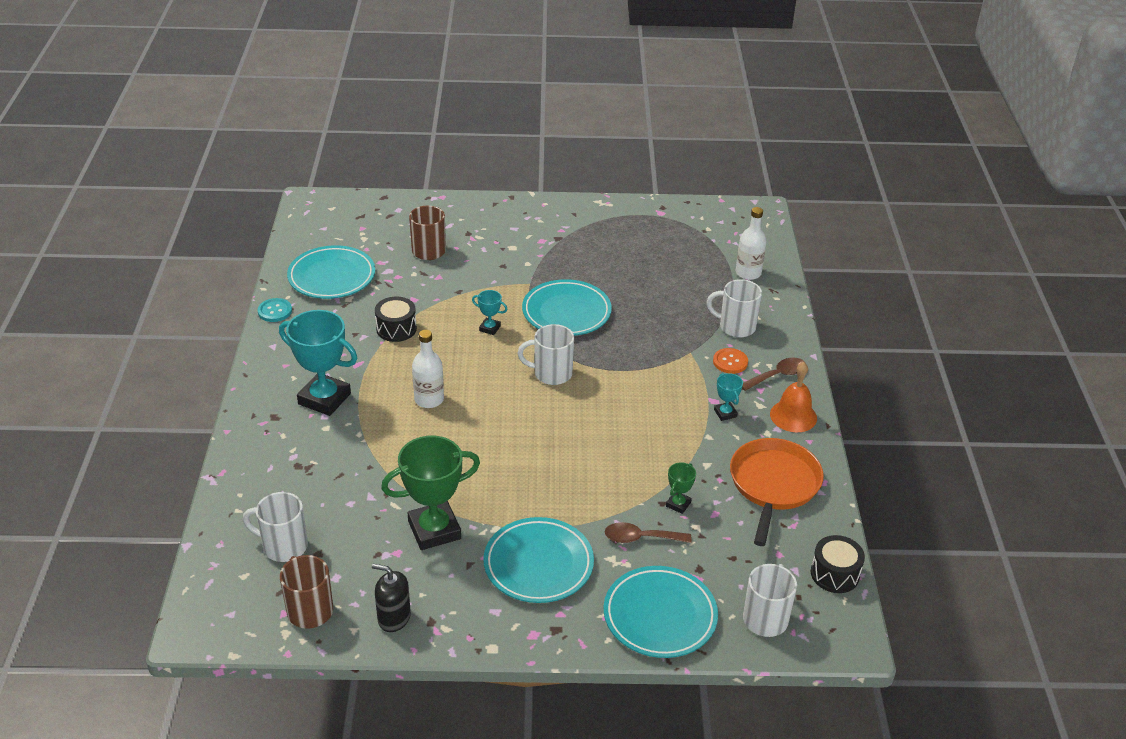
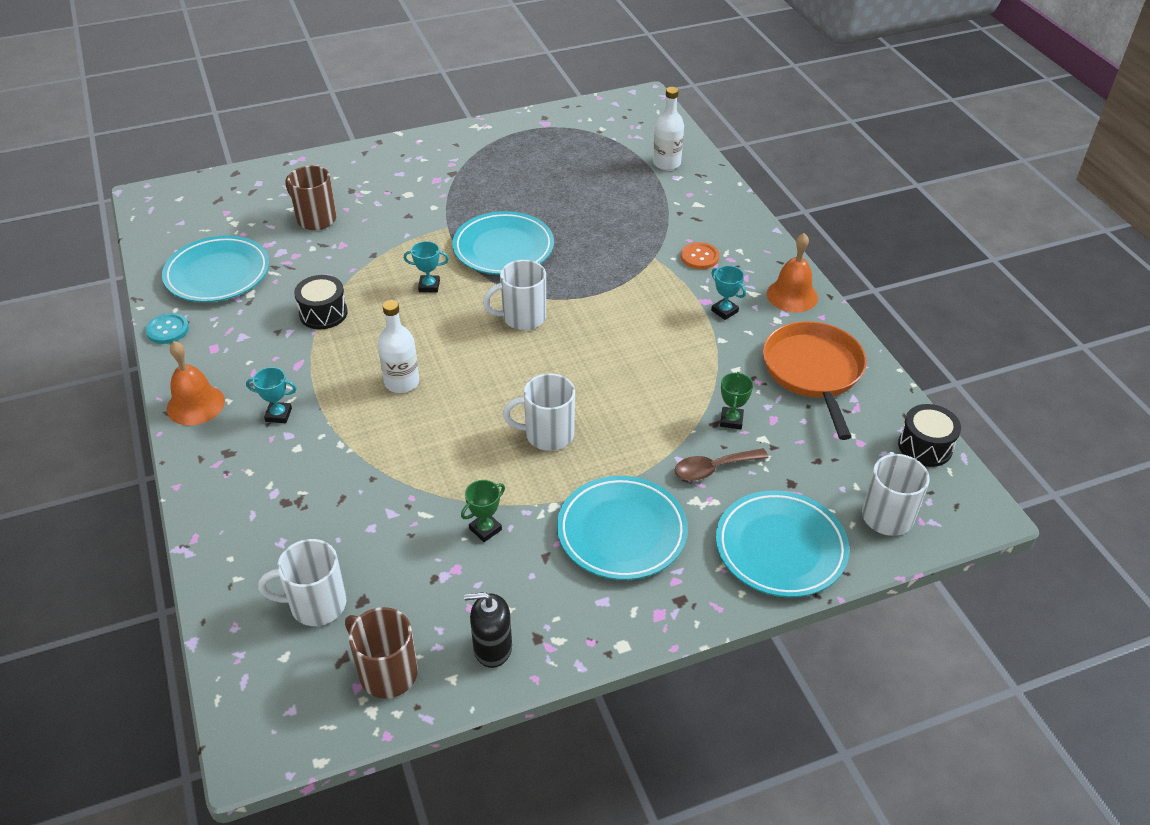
camera: 20 degrees left, 5 degrees up
(268, 374) = (195, 404): none -> orange bell
(324, 399) = (278, 415): turquoise trophy -> turquoise trophy, size x0.46
(434, 530) = (485, 529): green trophy -> green trophy, size x0.46
(736, 327) = (685, 220): white mug -> white mug (547, 435)
(777, 375) = (753, 259): brown spoon -> none

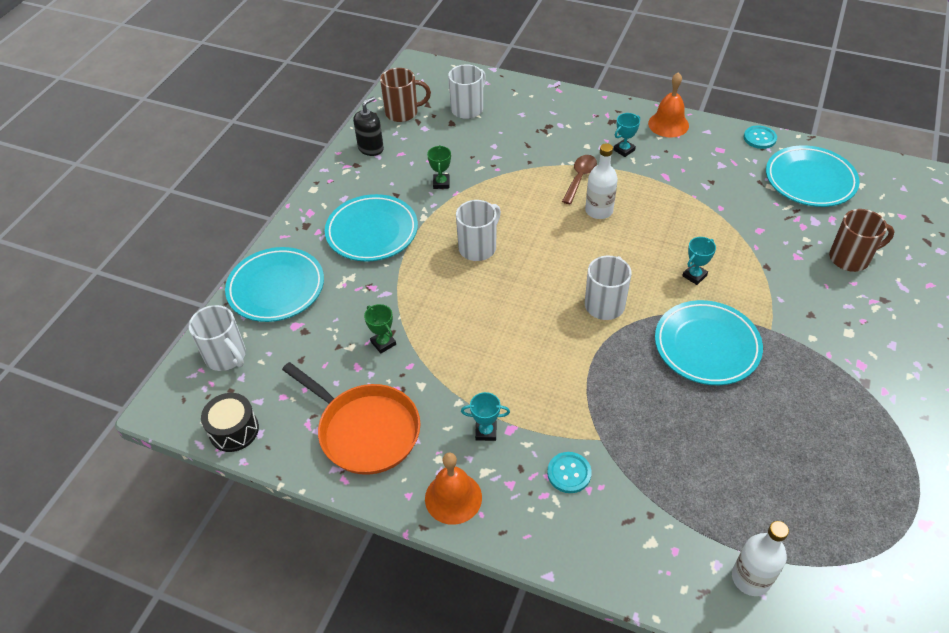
camera: 135 degrees right, 5 degrees up
(323, 313) = (712, 209): black drum -> none
(699, 257) = (569, 473): orange button -> turquoise button
(713, 469) = (360, 303): brown spoon -> brown spoon (580, 178)

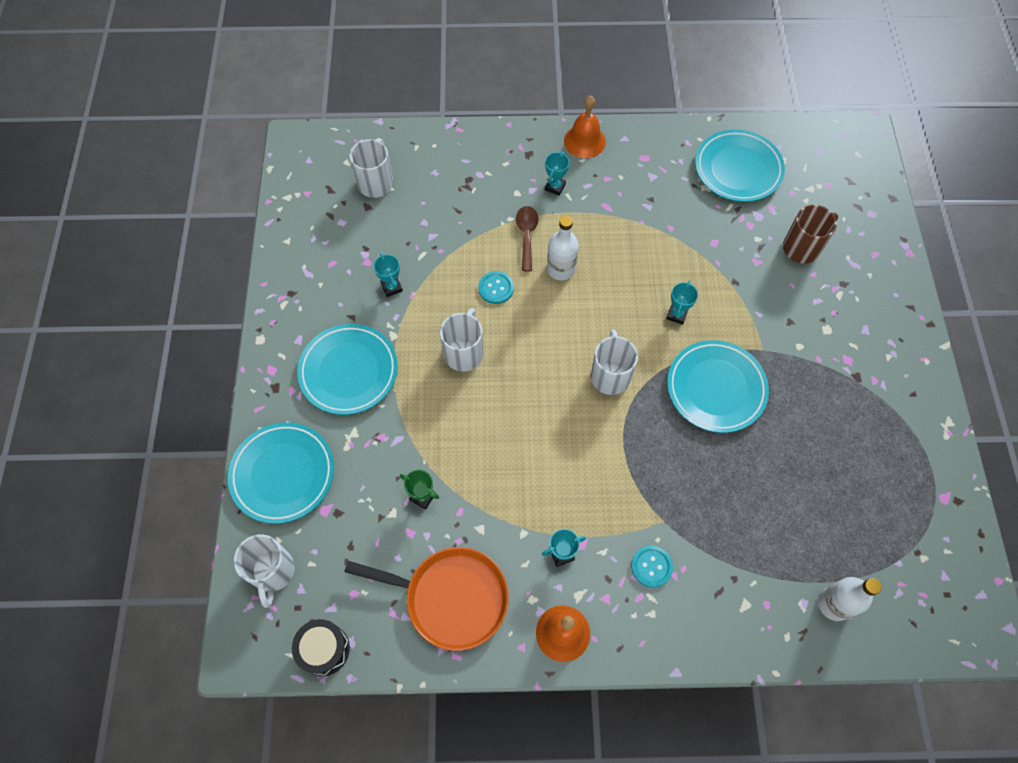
camera: 25 degrees left, 15 degrees up
(226, 356) = (273, 572): white mug -> white mug turned 60 degrees clockwise
(371, 148) = (296, 267): black soap dispenser -> none
(403, 112) = (309, 209): brown mug -> none
(441, 183) = (391, 287): green trophy -> turquoise trophy
(759, 138) = (675, 132): turquoise button -> turquoise button (496, 288)

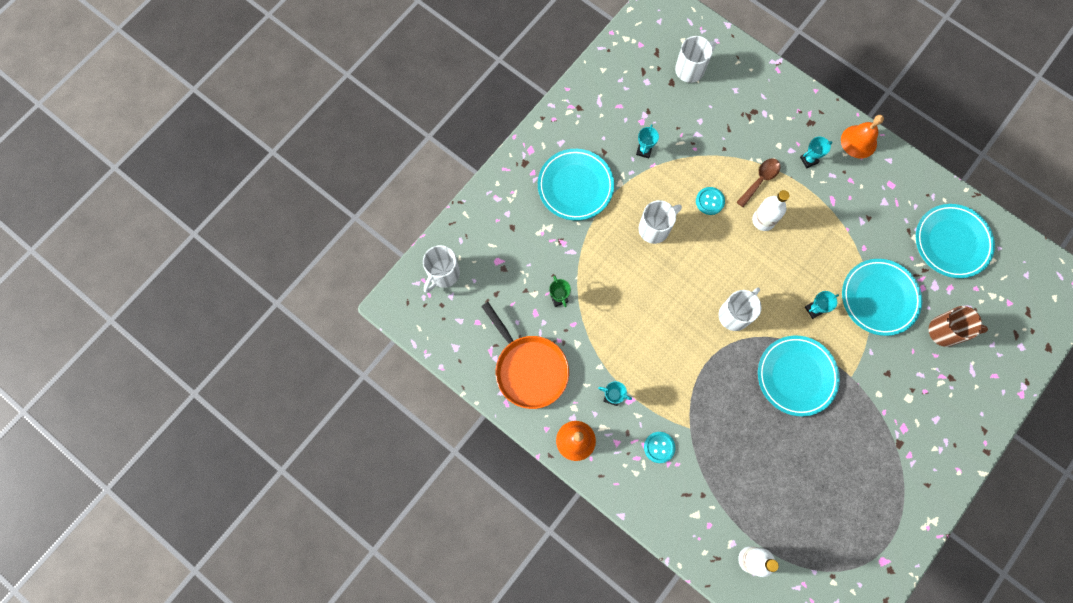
camera: 40 degrees right, 10 degrees up
(283, 474) = (490, 221): turquoise plate -> turquoise plate (879, 298)
(324, 649) = (439, 340): black drum -> none

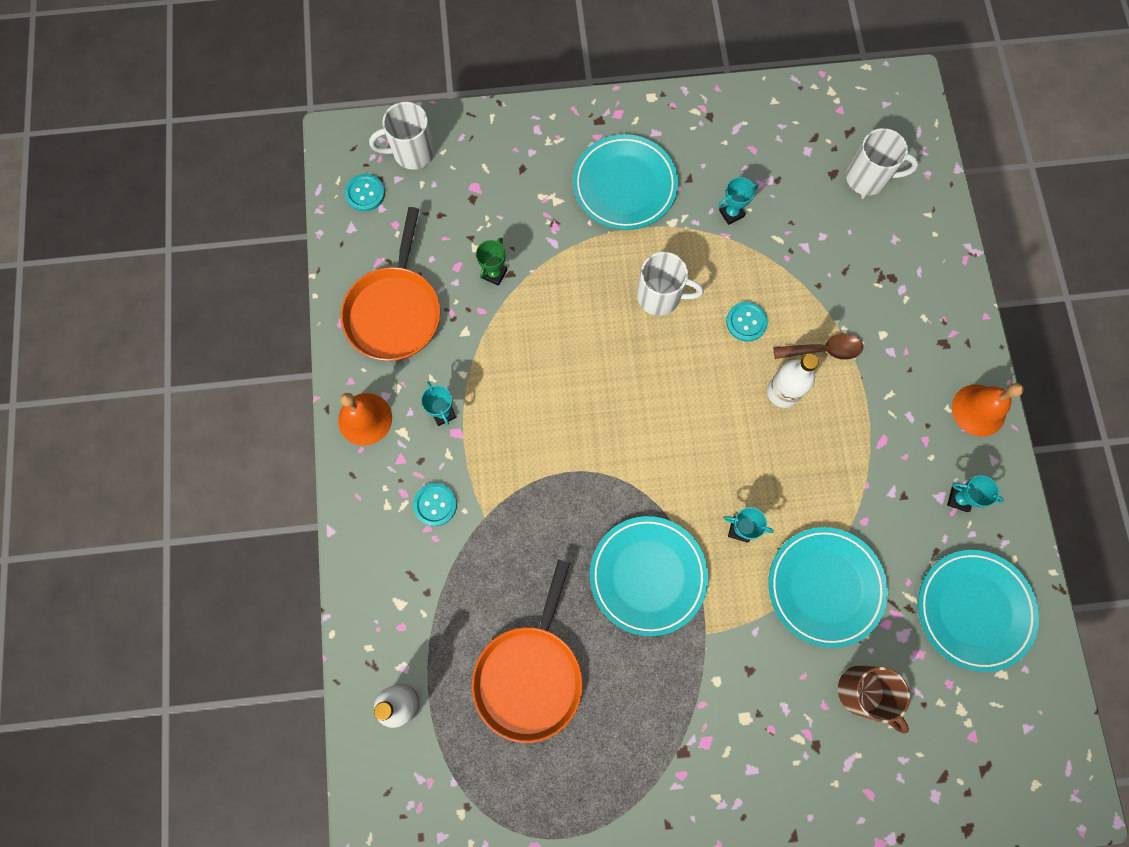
camera: 45 degrees right, 0 degrees up
(442, 321) = (365, 193): none -> turquoise button
(735, 314) = (650, 454): white mug -> none
(794, 482) = (530, 675): none -> orange pan
(808, 160) = (900, 378): turquoise trophy -> turquoise trophy (959, 499)

